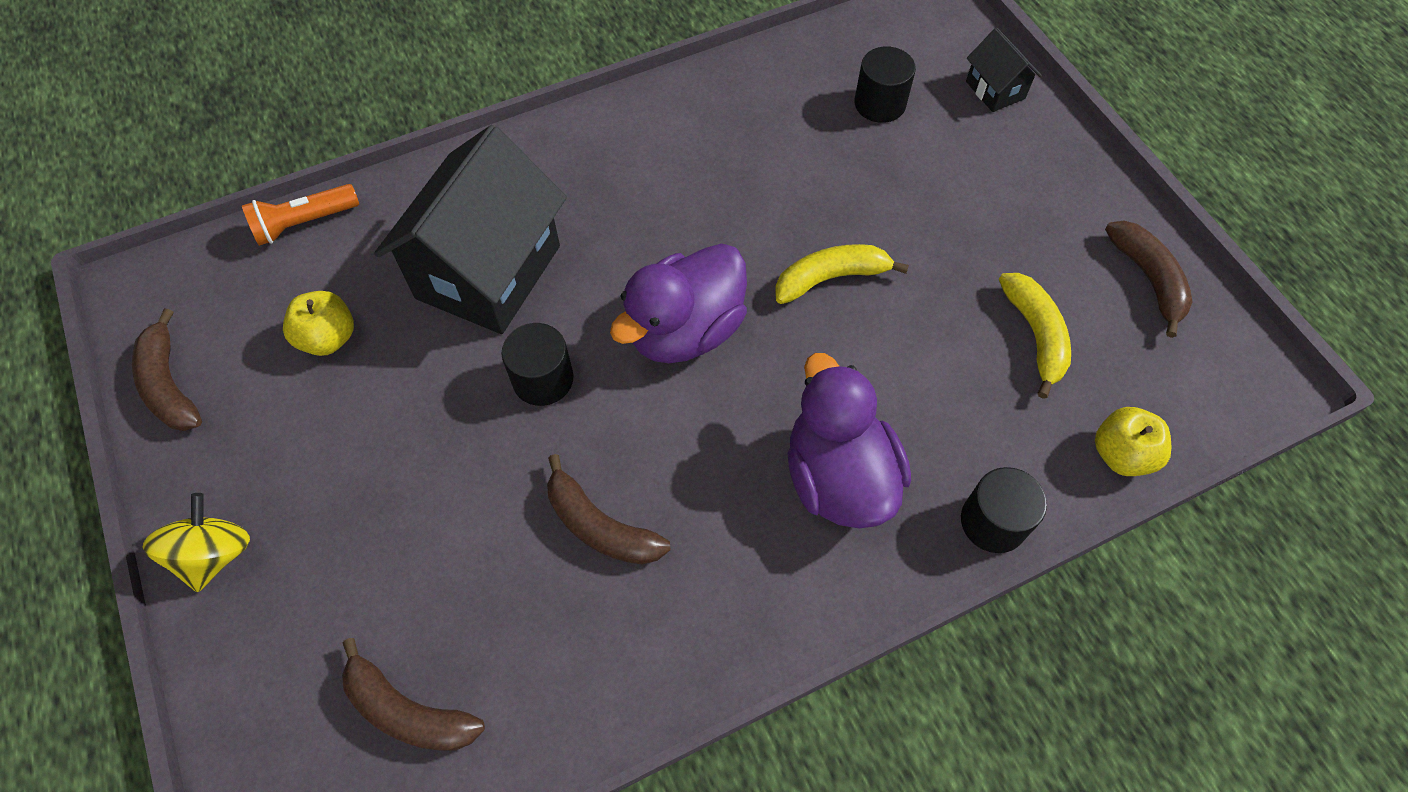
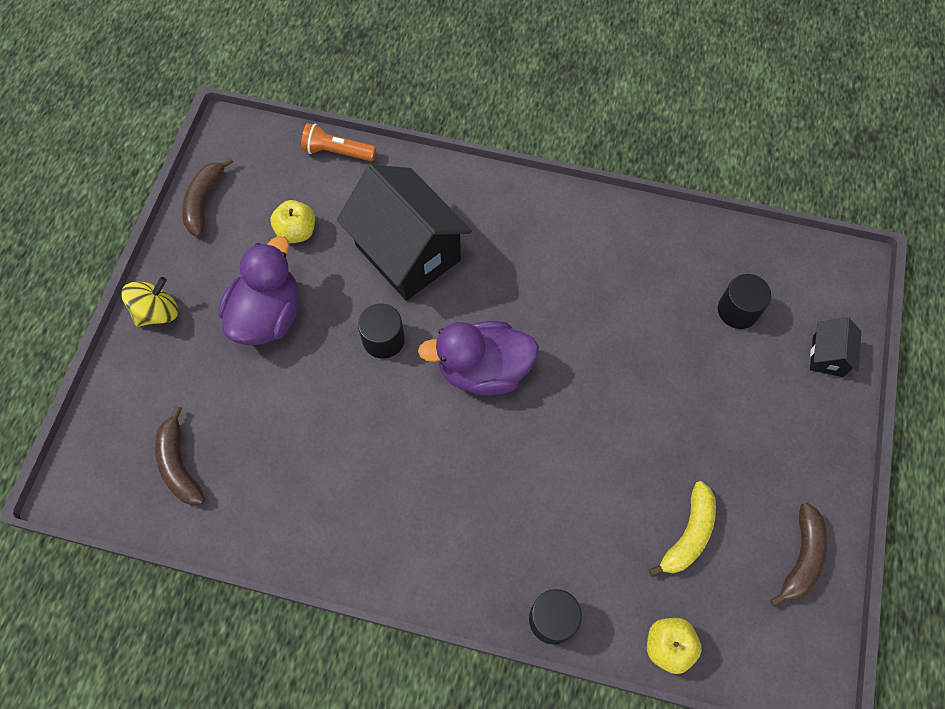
camera: 40 degrees right, 5 degrees up
(488, 272) = (408, 253): black house -> black house turned 75 degrees clockwise
(600, 526) = (343, 446): brown banana -> none
(830, 278) = (596, 402): yellow banana -> none
(838, 476) = (490, 522): purple duck -> purple duck (267, 315)

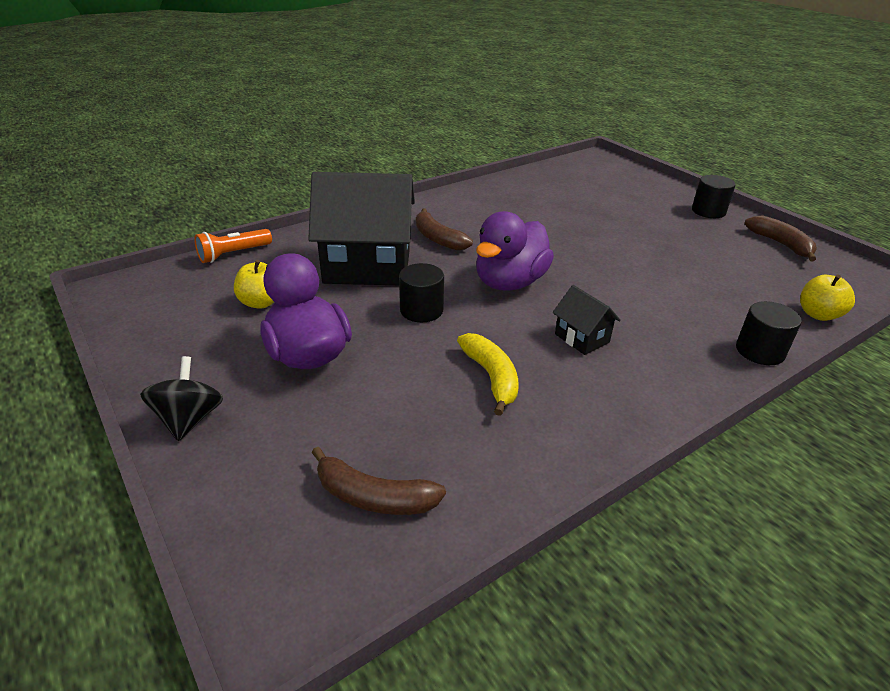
camera: 50 degrees left, 30 degrees down
(157, 312) = (189, 419): yellow spinning top -> black spinning top
(204, 202) = (143, 333): brown banana -> brown banana (438, 239)
(688, 534) = (731, 270): yellow banana -> yellow banana (491, 377)
(738, 310) = (584, 191): black cylinder -> black cylinder (708, 211)
(827, 356) = (647, 183): black house -> black house (582, 338)

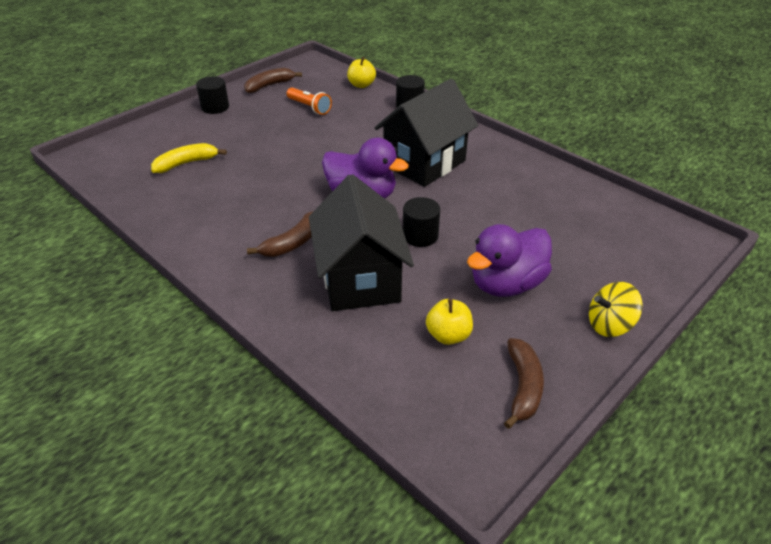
camera: 100 degrees left, 5 degrees up
(189, 419) = (609, 325): black spinning top -> yellow spinning top
(233, 254) = (363, 392): orange flashlight -> orange flashlight (309, 107)
(374, 497) = (610, 226): brown banana -> brown banana (523, 387)
(491, 377) = (485, 195): yellow banana -> yellow banana (186, 163)
(582, 338) = (424, 163): black house -> black house, size x2.23

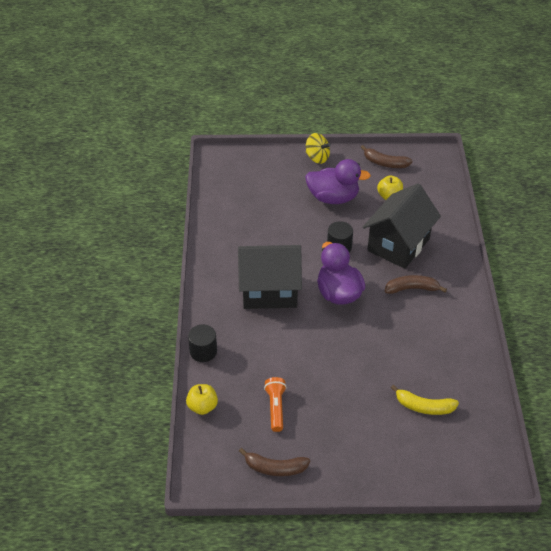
camera: 135 degrees left, 5 degrees up
(215, 107) = (348, 469): black cylinder -> none
(523, 387) = (385, 163): brown banana -> brown banana turned 120 degrees counterclockwise

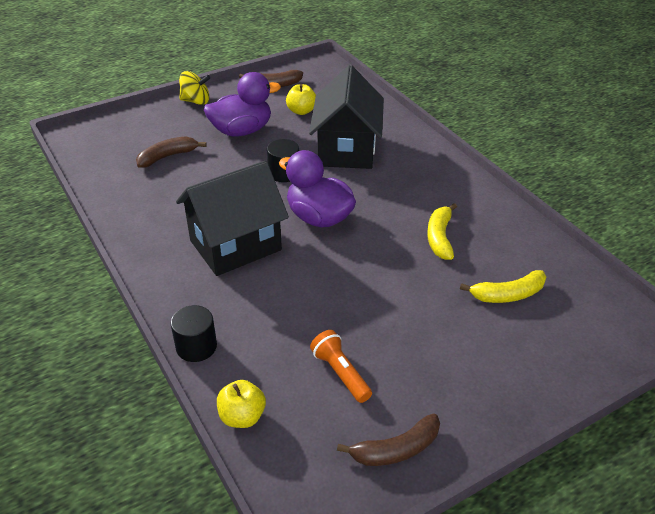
camera: 30 degrees left, 5 degrees down
(411, 345) = (440, 238): none -> yellow banana
(412, 289) = (394, 184): brown banana -> brown banana (167, 157)

